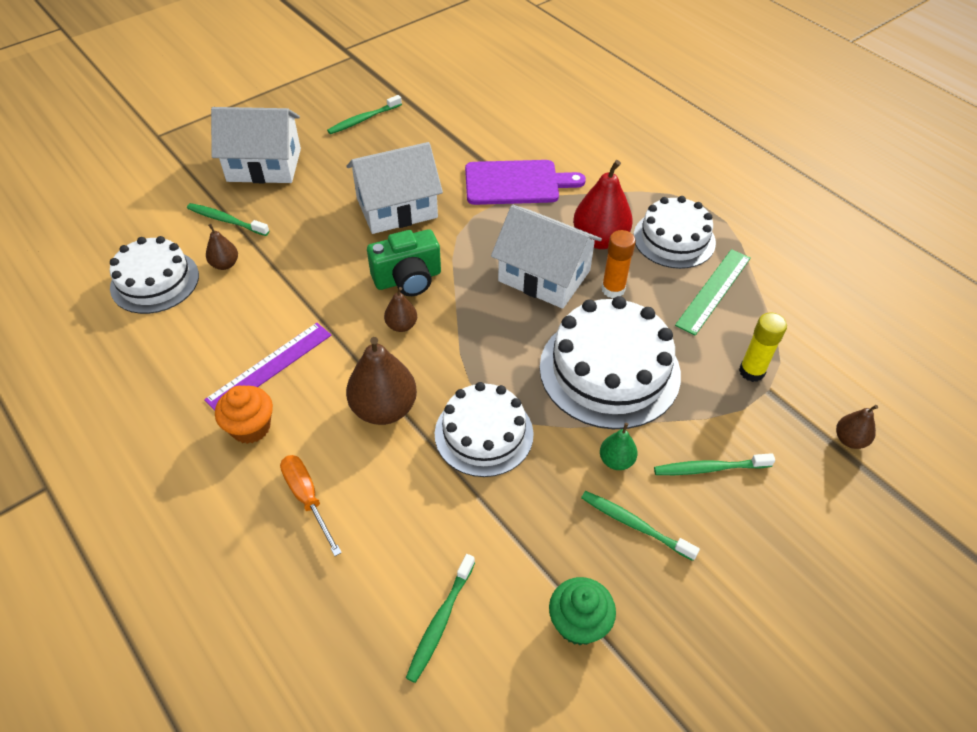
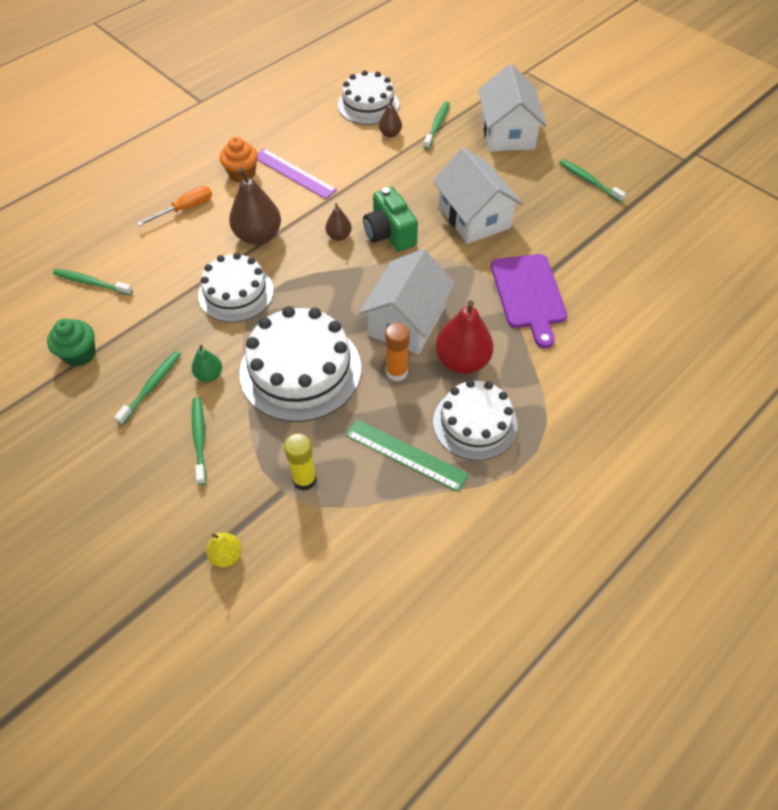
camera: 85 degrees right, 5 degrees up
(849, 440) = (226, 555): brown pear -> yellow pear

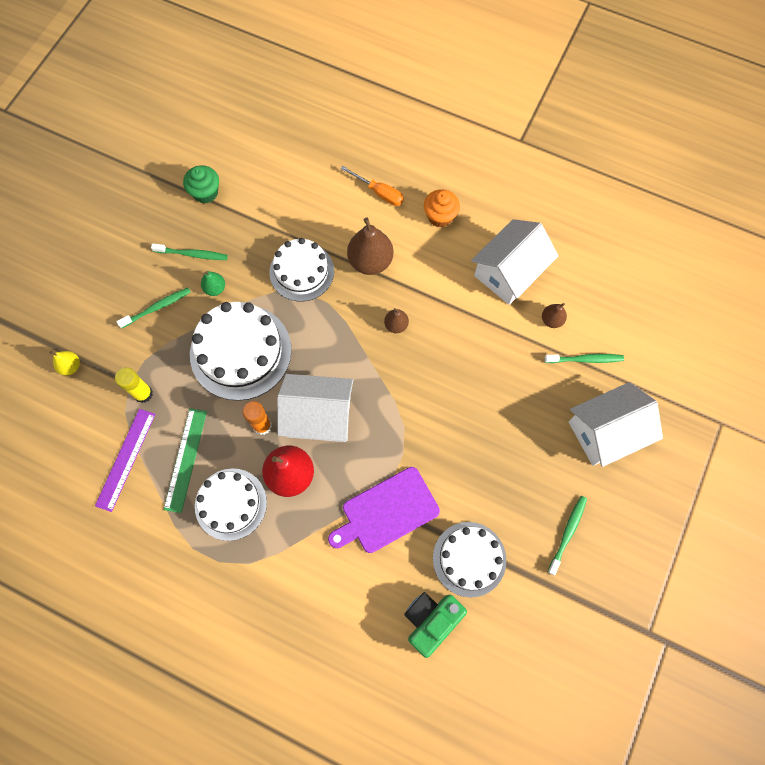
camera: 70 degrees right, 15 degrees up
(92, 283) = (274, 165): green toothbrush -> none
(294, 173) = (458, 258): purple ruler -> purple ruler (125, 459)
(368, 105) = (585, 285): white cake -> white cake (469, 559)
(389, 234) = (415, 366): green camera -> green camera (431, 620)
(473, 217) = (467, 434): white house -> white house (509, 272)

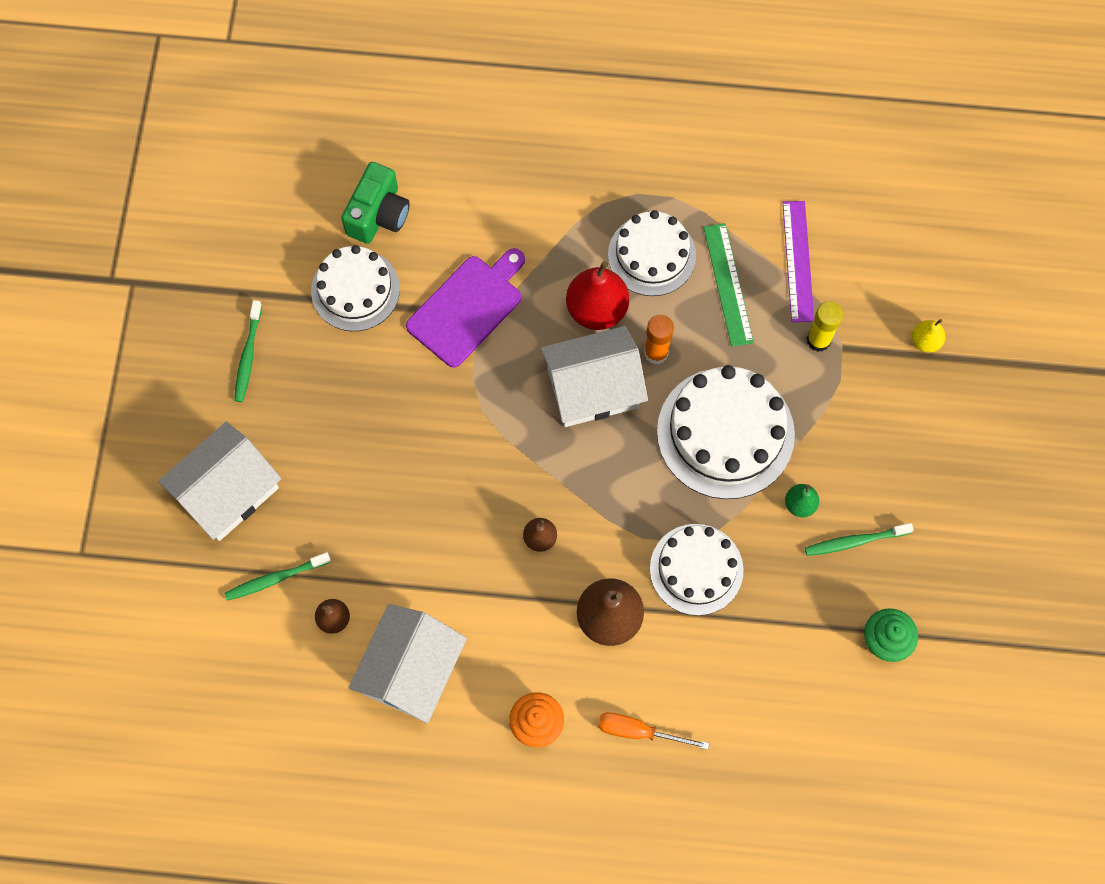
camera: 160 degrees right, 0 degrees up
(157, 307) = (861, 452): green toothbrush -> none

